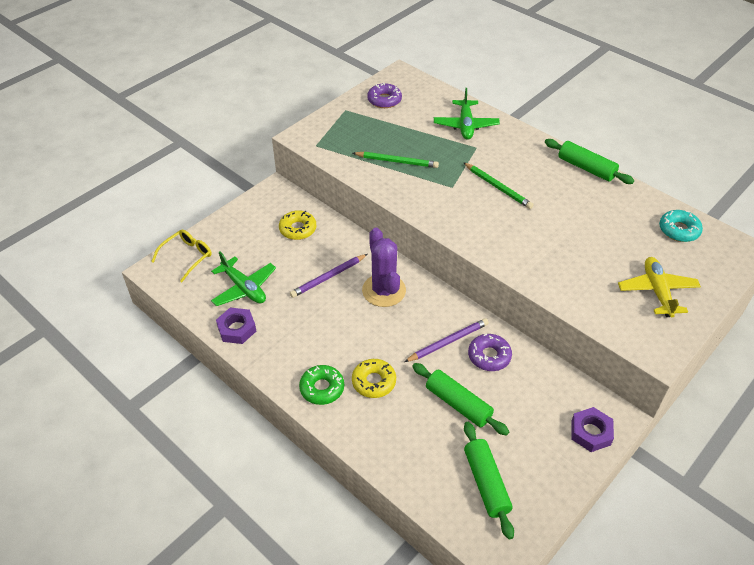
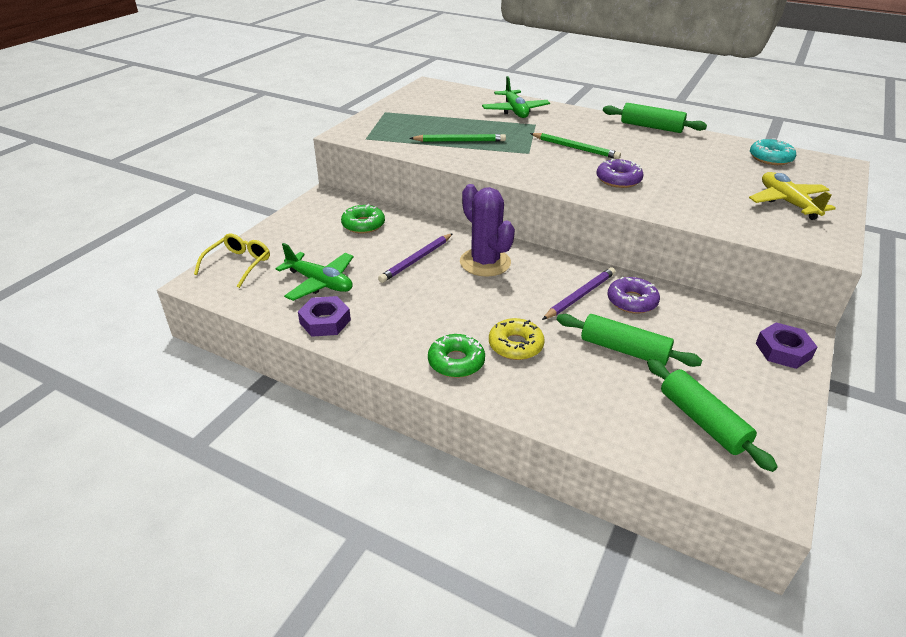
camera: 15 degrees left, 10 degrees down
(298, 229) = (363, 225): yellow donut -> green donut
(384, 100) = (422, 102): purple donut -> purple donut (618, 180)

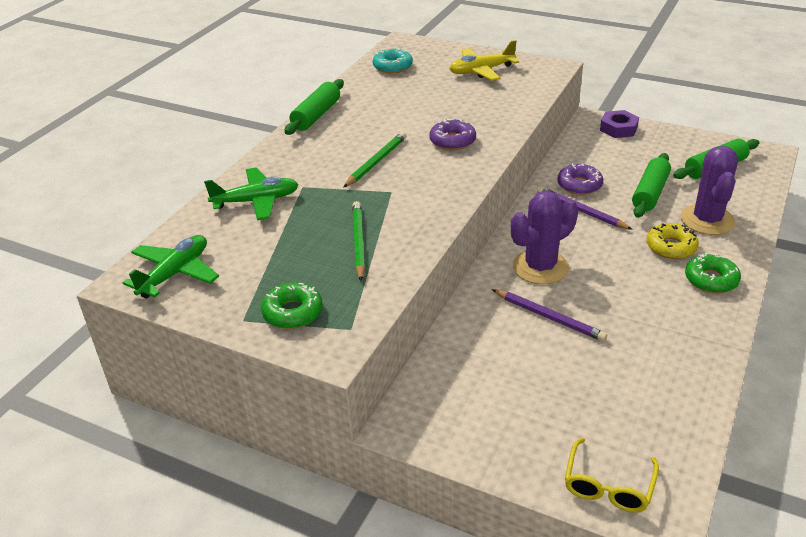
camera: 90 degrees left, 0 degrees up
(238, 264) = (608, 486): yellow glasses -> yellow glasses turned 90 degrees counterclockwise
(320, 283) = (622, 393): green plane -> green plane (175, 273)
(325, 321) = (693, 376): purple nut -> none
(363, 225) = (477, 372): green donut -> green donut (293, 312)
(570, 384) = (707, 220): none -> purple cactus

